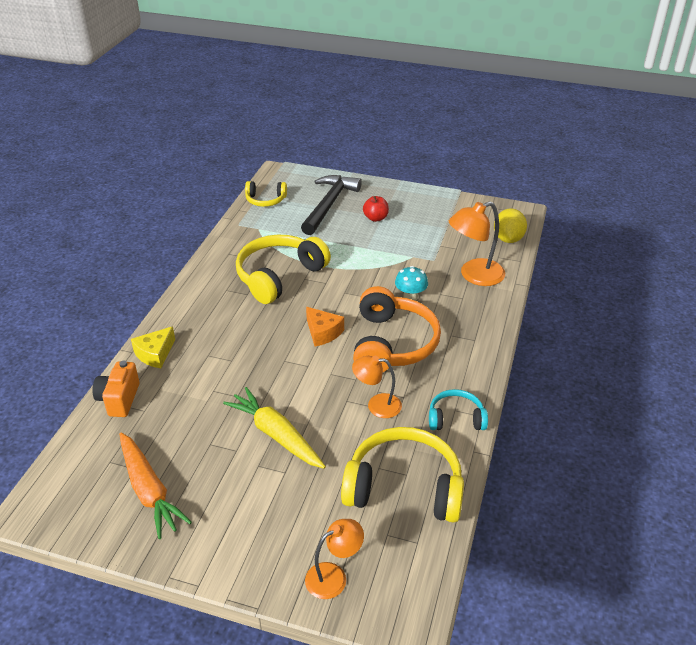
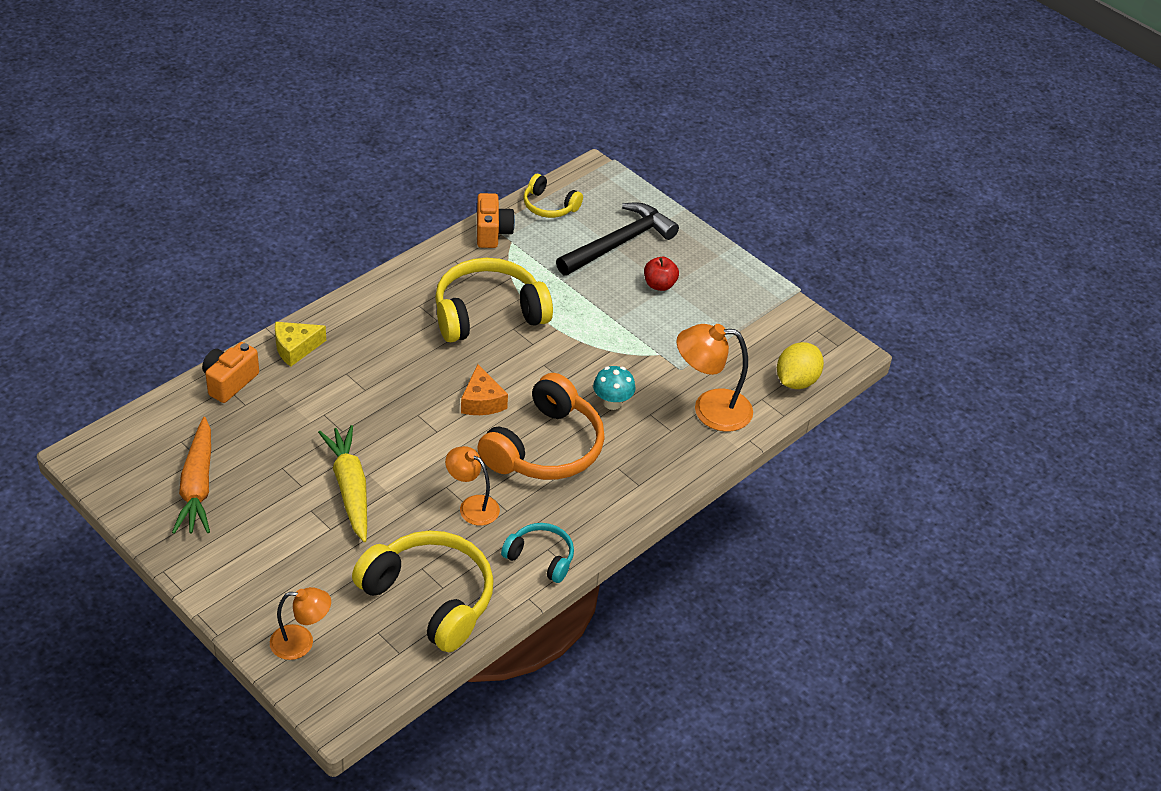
camera: 25 degrees right, 5 degrees up
(240, 228) = (492, 232): none -> orange camera

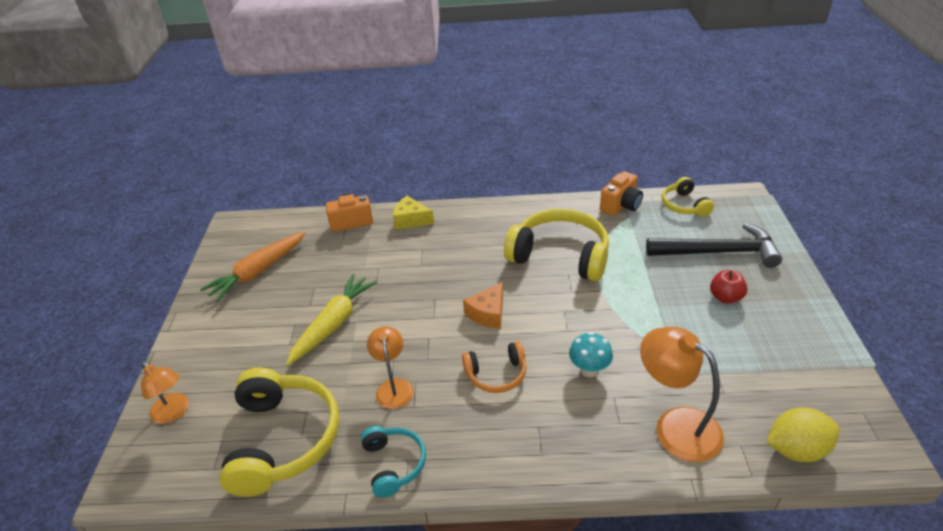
camera: 50 degrees right, 5 degrees down
(545, 447) = (496, 374): orange headphones -> orange headphones, size x0.53

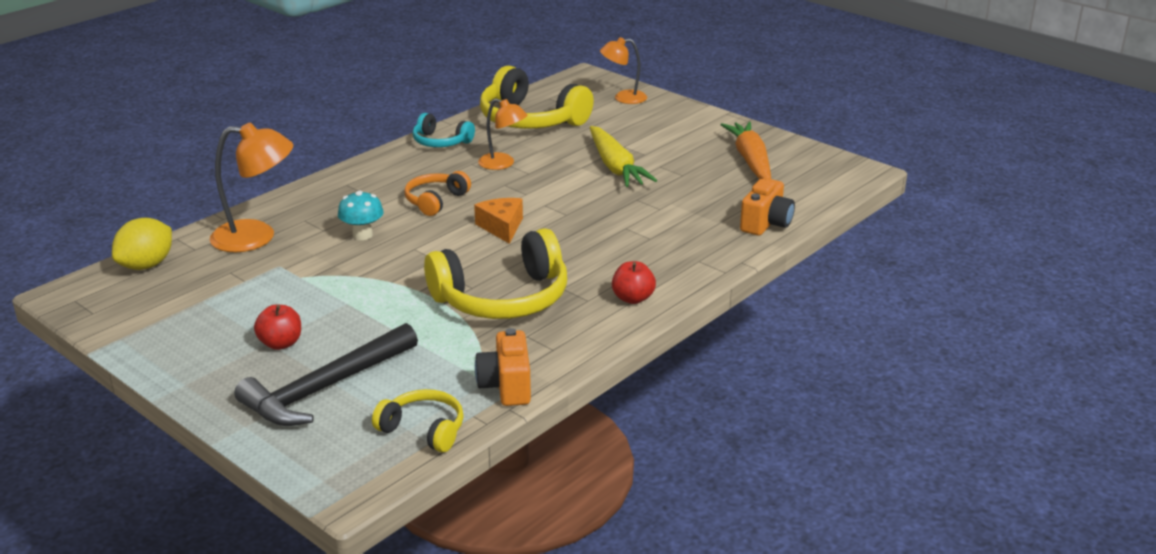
camera: 130 degrees right, 10 degrees down
(411, 220) = (713, 253): yellow cheese -> none
(495, 217) = (633, 298): none -> red apple

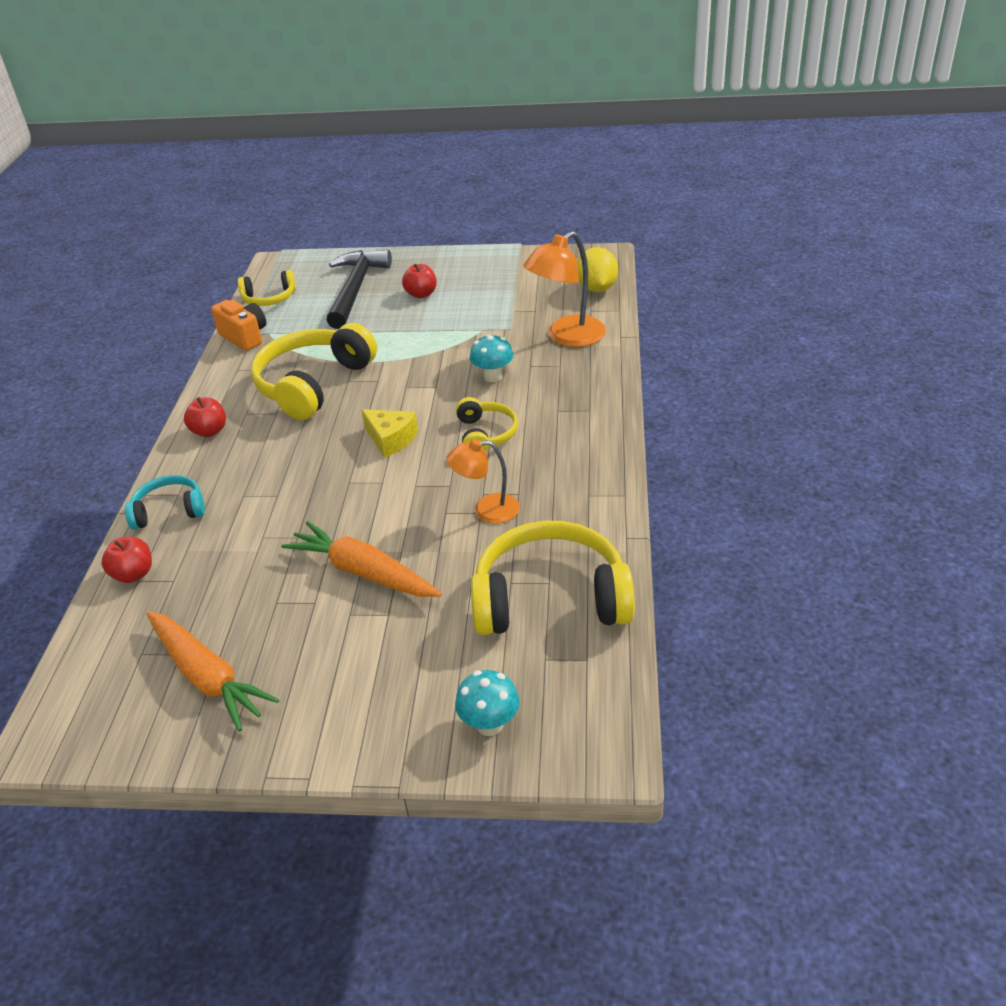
camera: 145 degrees right, 10 degrees up
(435, 201) = (485, 434): orange headphones -> yellow headphones
(441, 142) = (593, 504): turquoise headphones -> turquoise headphones (169, 511)
(502, 227) = (391, 439): orange cheese -> yellow cheese
(615, 167) = (363, 572): yellow carrot -> orange carrot
(623, 98) = (489, 724): orange lamp -> turquoise mushroom
(766, 224) = (133, 574): orange camera -> red apple

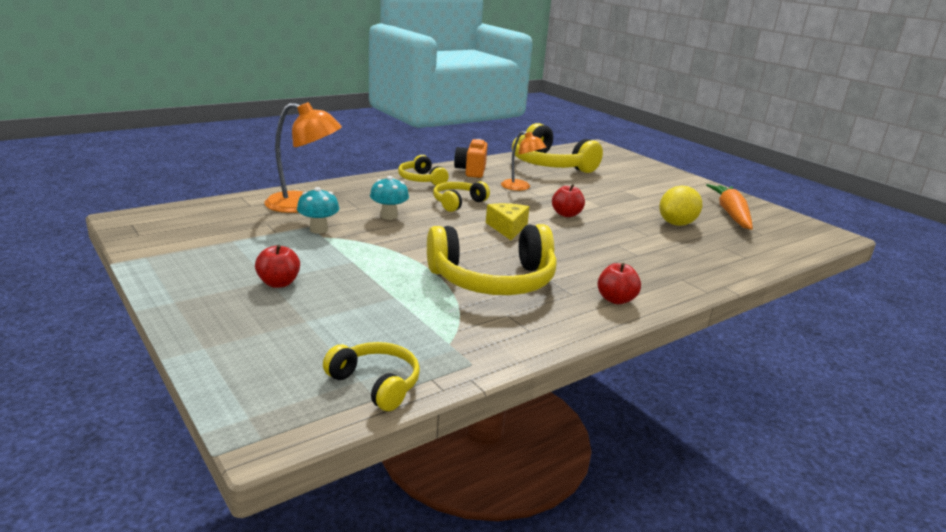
camera: 135 degrees left, 15 degrees down
(133, 574) = (746, 260): red apple -> red apple (566, 214)
(169, 511) = (697, 274): turquoise headphones -> none
(244, 337) = (474, 356): orange camera -> orange camera (471, 171)
(356, 289) = (298, 327): black hammer -> none
(363, 572) = (613, 202): orange carrot -> none
(489, 724) = (626, 162): turquoise mushroom -> turquoise mushroom (318, 229)
(582, 436) = (421, 179): none -> yellow headphones
(597, 288) = (205, 210): yellow lemon -> yellow lemon (677, 224)

